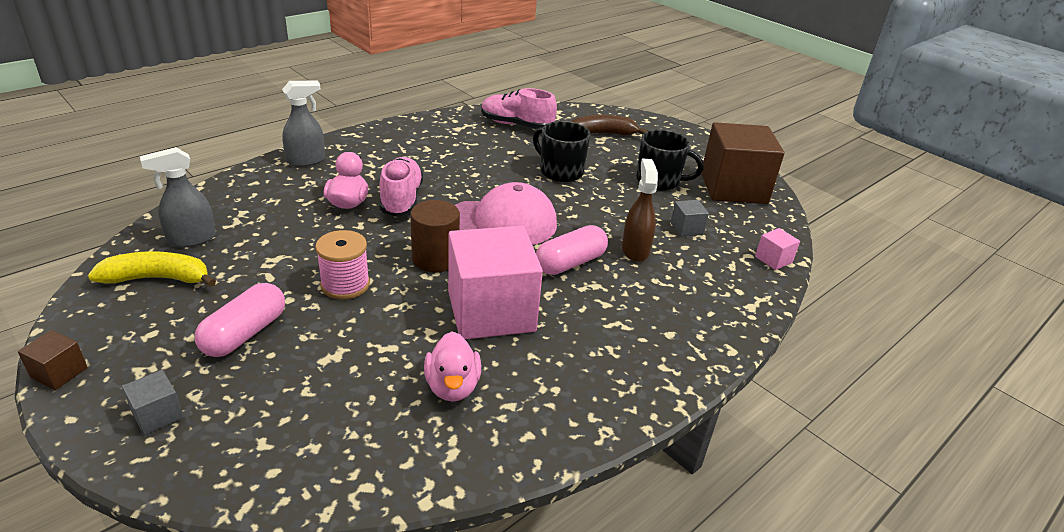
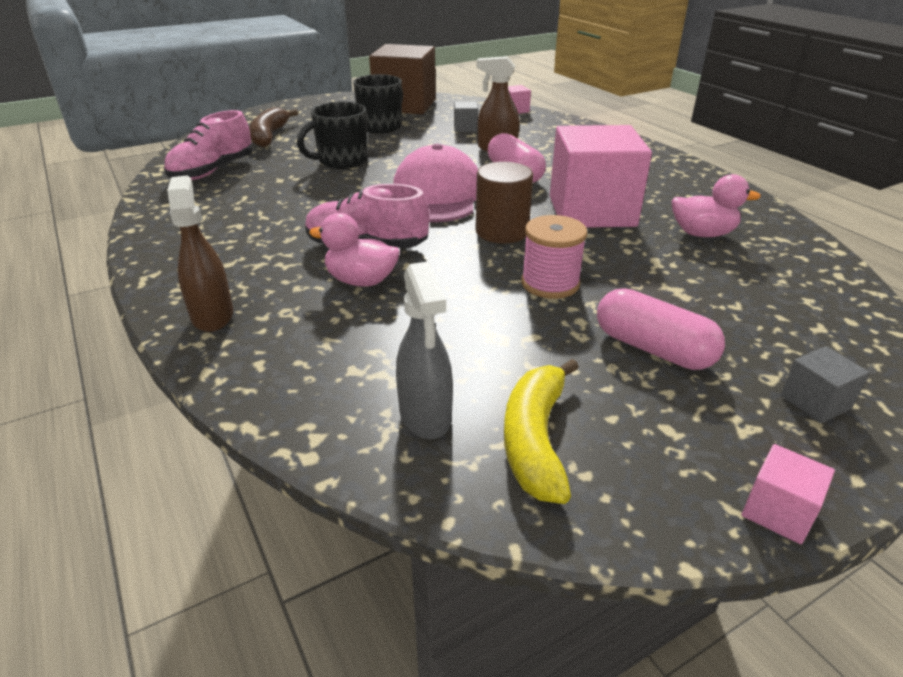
camera: 75 degrees left, 0 degrees up
(59, 372) = (778, 511): brown cube -> pink cube
(306, 160) = (212, 315): grey spray bottle -> brown spray bottle

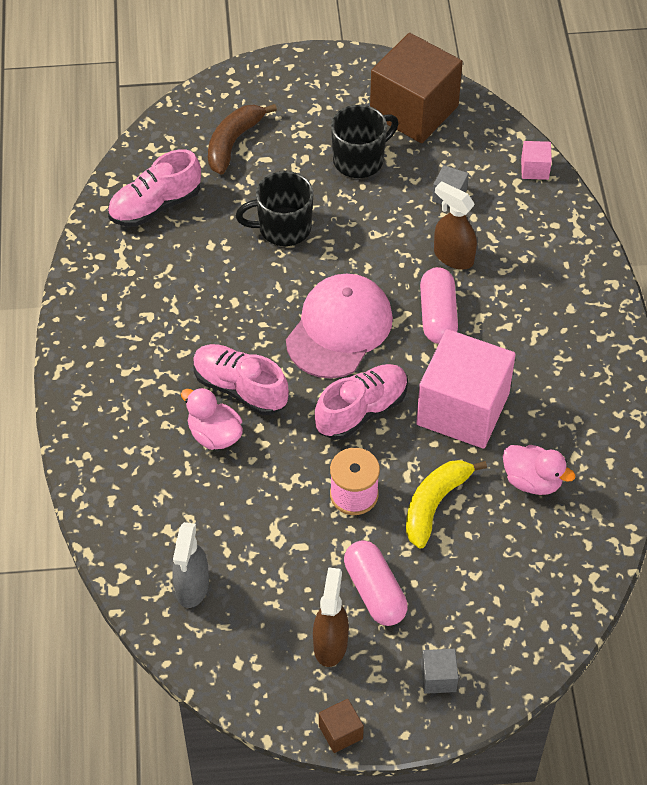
camera: 25 degrees right, 20 degrees up
(212, 315) = (96, 435): brown spray bottle -> brown spray bottle (330, 644)
(502, 231) = (361, 410): brown cylinder -> pink shoe
(536, 439) = (245, 632): yellow banana -> yellow banana (435, 504)
(778, 511) = (340, 732): pink cube -> brown cube

